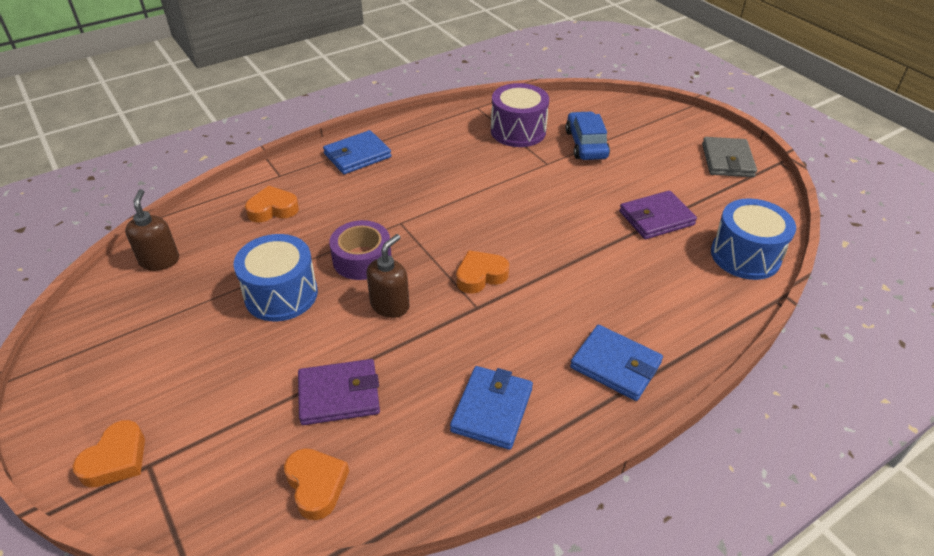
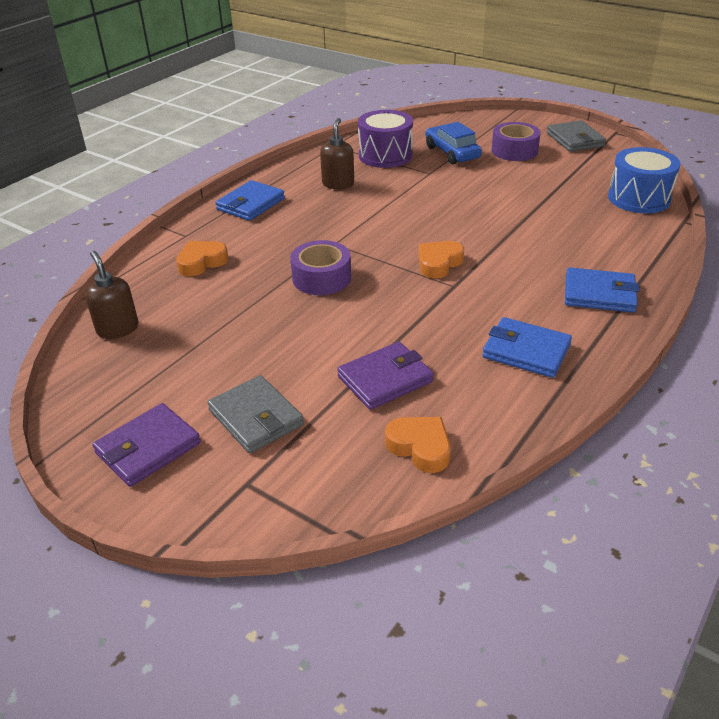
camera: 20 degrees left, 5 degrees down
(116, 459) = (210, 489): orange heart -> none
(202, 396) = (256, 418): none -> grey wallet
(281, 294) = (266, 323): blue drum -> none
(390, 305) = (376, 304): brown soap dispenser -> brown soap dispenser (338, 184)
(492, 410) = (526, 351): blue wallet -> blue wallet turned 60 degrees counterclockwise
(652, 158) = (514, 151): none -> purple tape
(656, 218) = (551, 190): purple wallet -> purple wallet (148, 448)

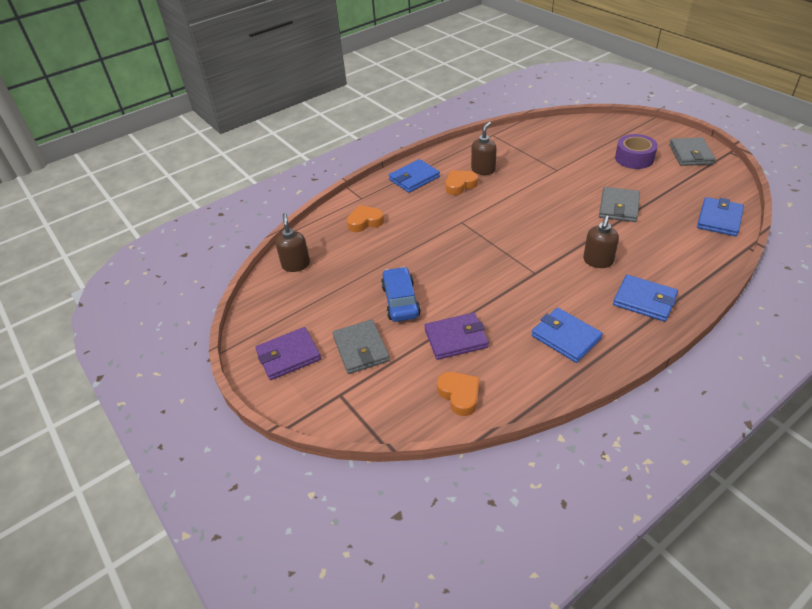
camera: 20 degrees right, 5 degrees up
(321, 278) = (442, 249): purple tape -> none
(385, 155) = (528, 149): purple drum -> none
(439, 263) = (531, 252): orange heart -> orange heart (460, 185)
(452, 153) = (582, 153): blue car -> blue car (400, 301)
(521, 201) = (618, 207): none -> grey wallet
(524, 261) = (598, 261): none -> brown soap dispenser
(638, 198) = (719, 219): blue drum -> blue wallet

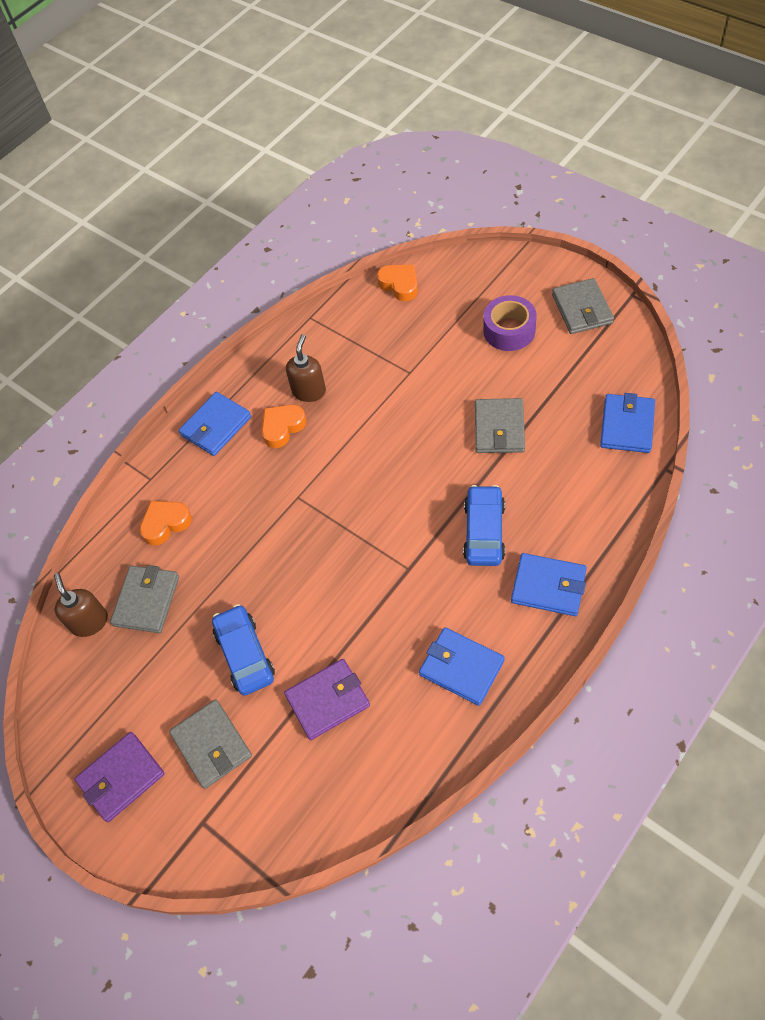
camera: 10 degrees left, 15 degrees up
(339, 260) = (147, 601): none -> grey wallet
(459, 395) = (348, 787): orange heart -> orange heart (400, 285)
(598, 261) = (484, 531): brown soap dispenser -> blue car

